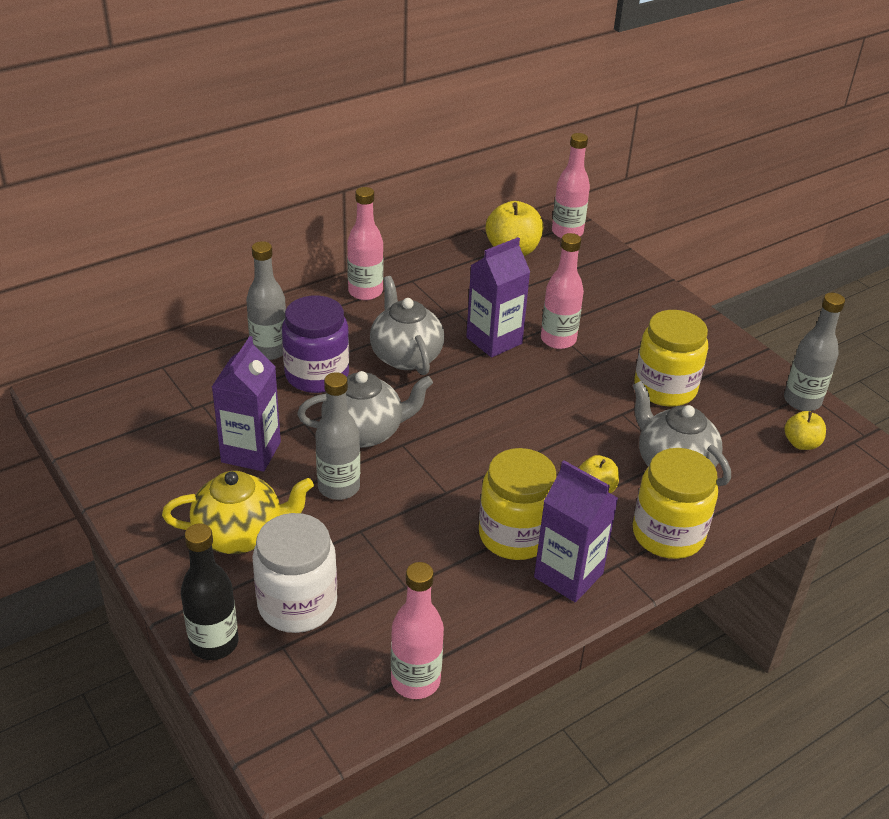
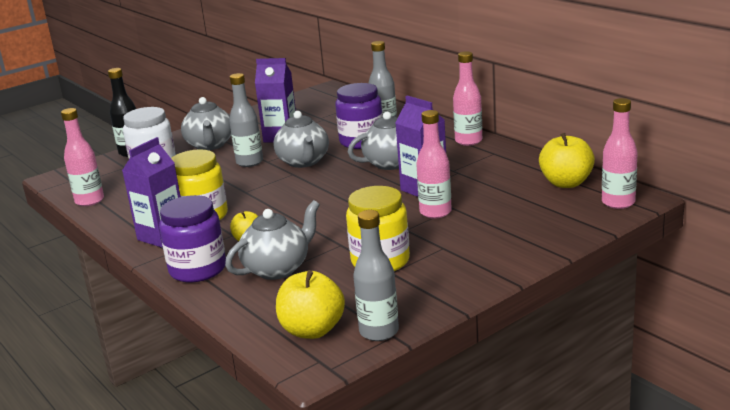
camera: 90 degrees right, 15 degrees down
(240, 534) = (210, 145): yellow teapot -> grey teapot
(668, 534) = (198, 269): yellow jar -> purple jar
(801, 443) = (312, 330): yellow apple -> yellow apple, size x1.73

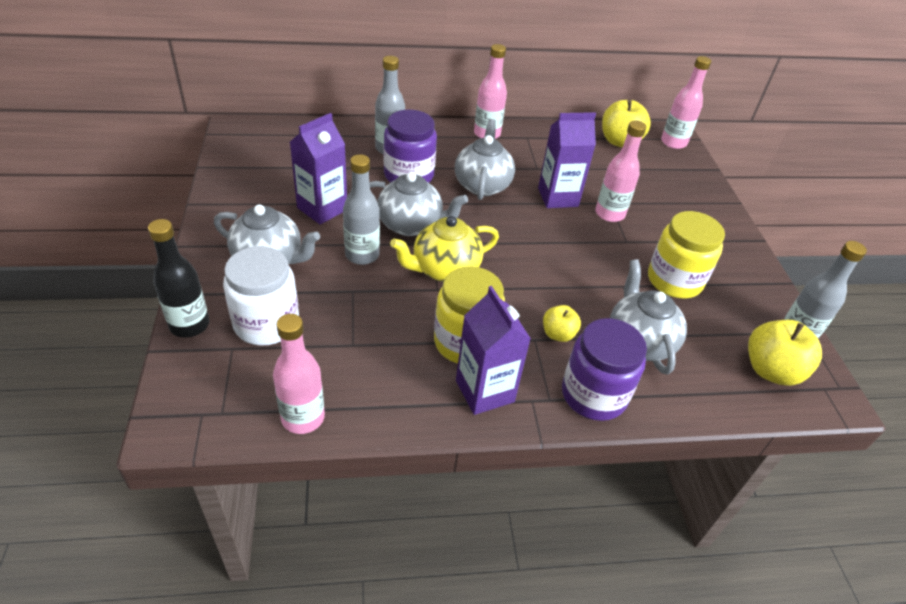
camera: 65 degrees left, 20 degrees up
(269, 186) = (444, 270): none -> yellow teapot

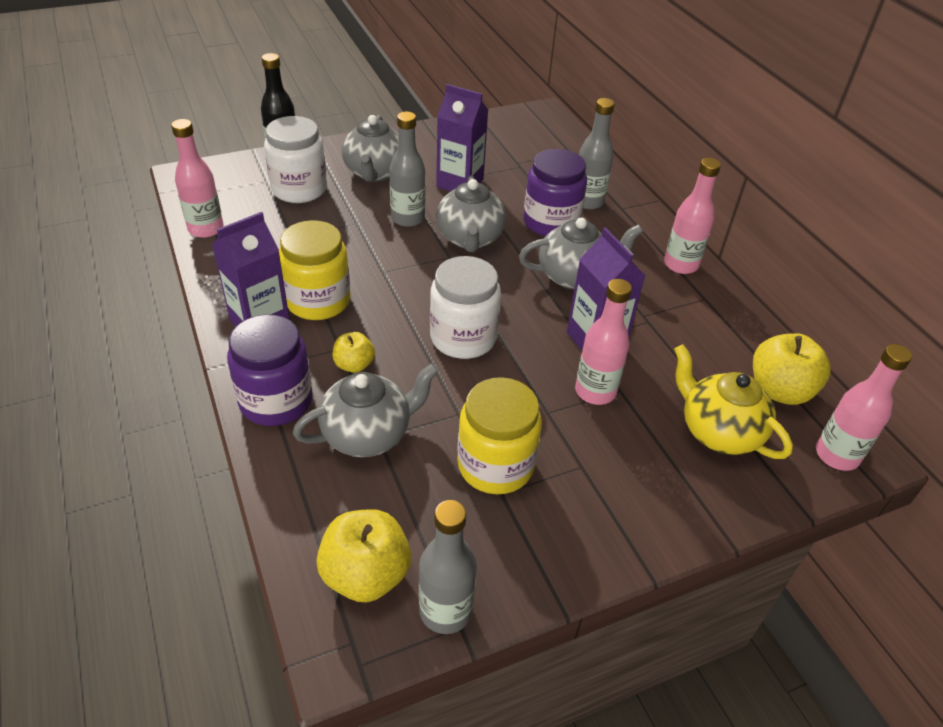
camera: 75 degrees right, 0 degrees up
(444, 270) = (414, 271): yellow teapot -> yellow teapot (718, 431)
(539, 262) = (463, 338): none -> white jar

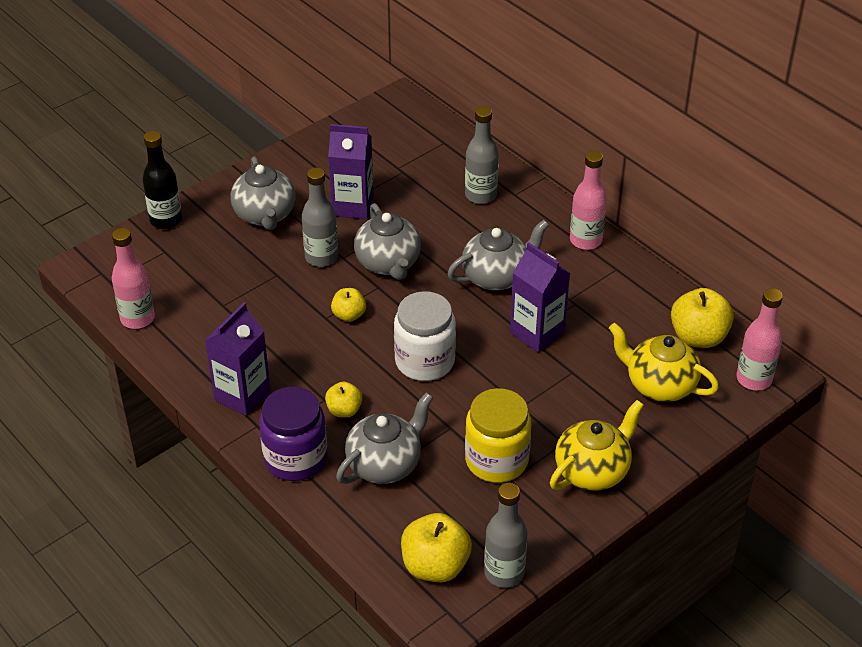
camera: 15 degrees left, 0 degrees up
(299, 189) = (202, 253): white jar -> none
(318, 301) = (282, 361): yellow jar -> none
(407, 275) = (349, 315): none -> yellow apple
(551, 222) = (455, 227): purple jar -> none
(595, 391) = (552, 378): pink bottle -> none
(605, 511) = (593, 471): none -> yellow teapot

